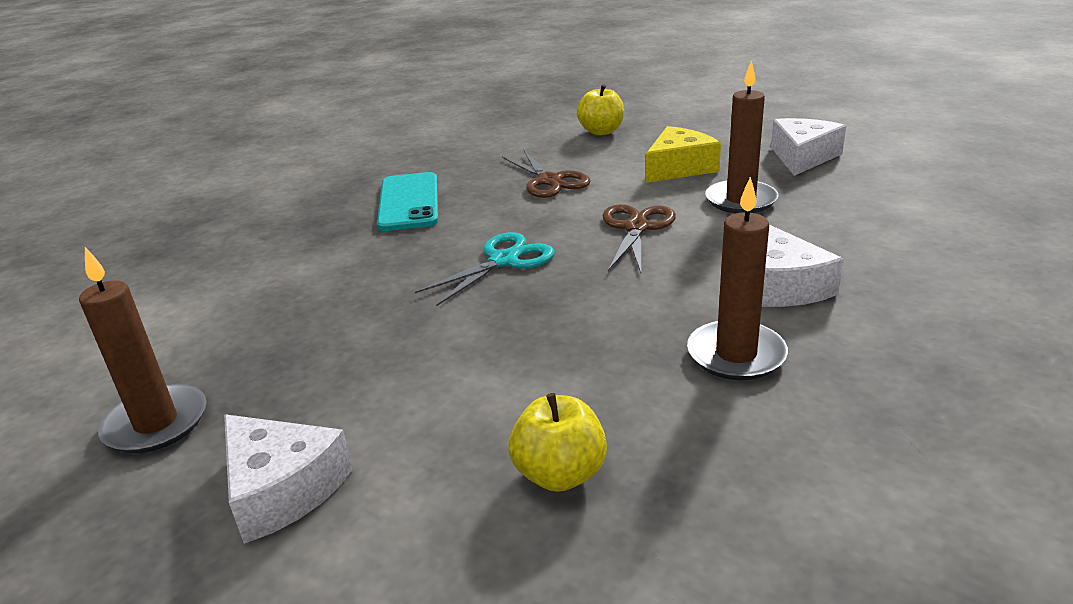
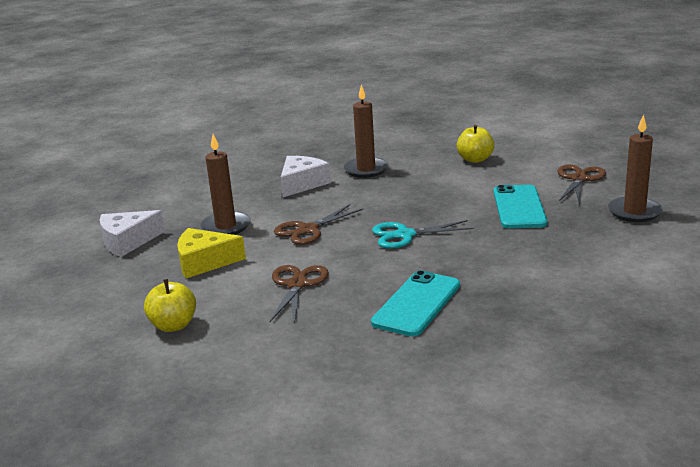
camera: 145 degrees left, 5 degrees down
(282, 489) = (579, 179): white cheese -> brown scissors
(373, 363) = (519, 207): none -> turquoise phone

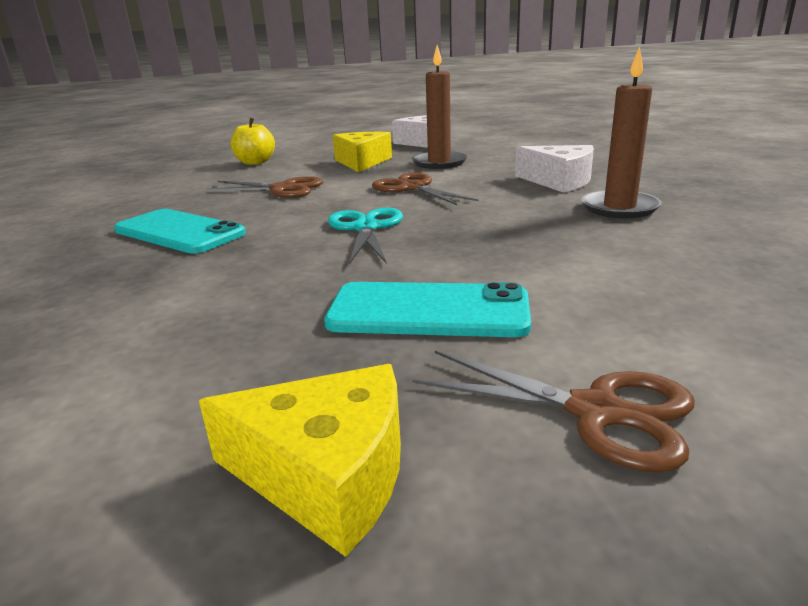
camera: 95 degrees right, 0 degrees up
(475, 159) = (705, 285): yellow apple -> none
(634, 212) = (327, 474): brown candle -> yellow cheese

